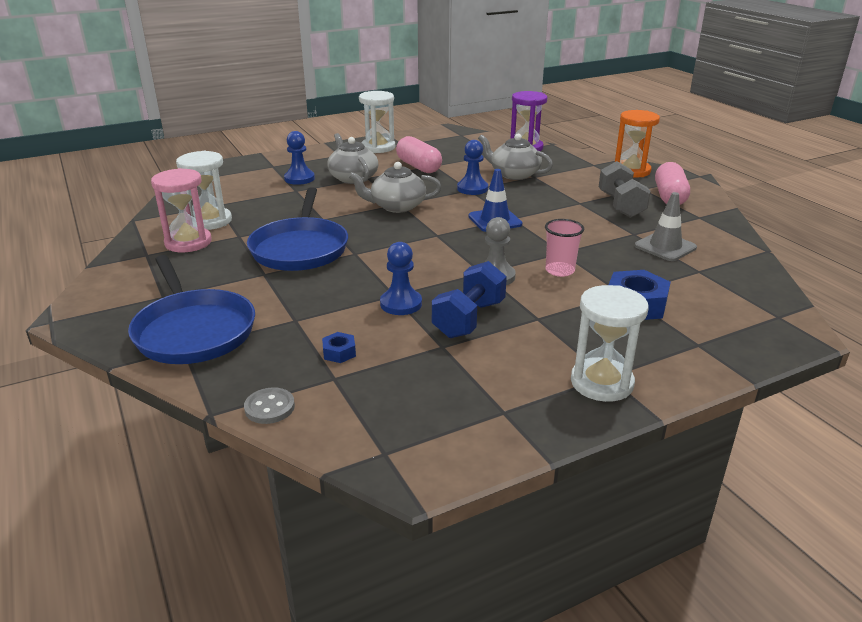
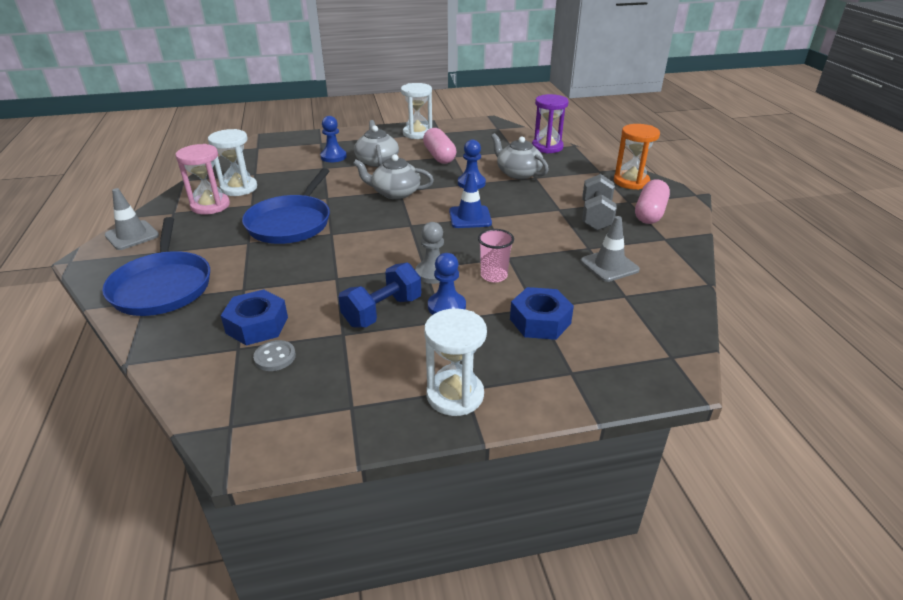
camera: 15 degrees right, 5 degrees up
(112, 284) = (132, 235): none -> grey traffic cone
(269, 407) = (172, 366): grey button -> grey button (275, 357)
(339, 352) = (257, 325): blue nut -> blue nut, size x1.98
(401, 304) = (336, 287): blue pawn -> blue pawn (446, 306)

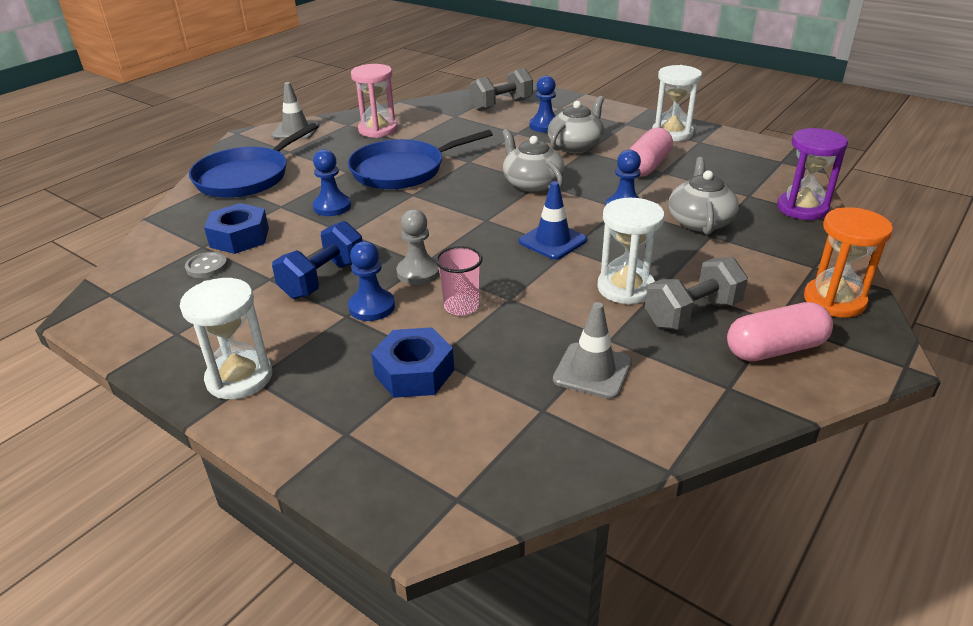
camera: 50 degrees right, 0 degrees up
(239, 188) = (422, 124): white hourglass -> white hourglass (625, 288)
(275, 155) = (501, 105): none -> grey dumbbell
(288, 269) = (332, 207): none -> blue pawn
(382, 311) = (323, 279): blue dumbbell -> blue dumbbell turned 60 degrees counterclockwise

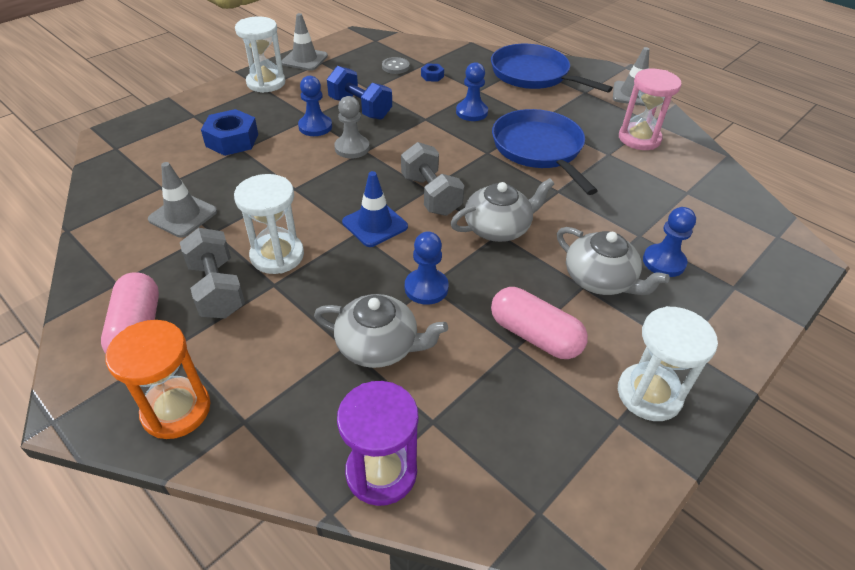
camera: 95 degrees right, 10 degrees up
(161, 353) = (304, 59): none -> grey traffic cone
(239, 237) = (432, 76): blue nut -> blue nut, size x0.51
(461, 306) = (295, 164): pink cup -> none
(501, 105) = (732, 233): grey dumbbell -> grey dumbbell (430, 195)

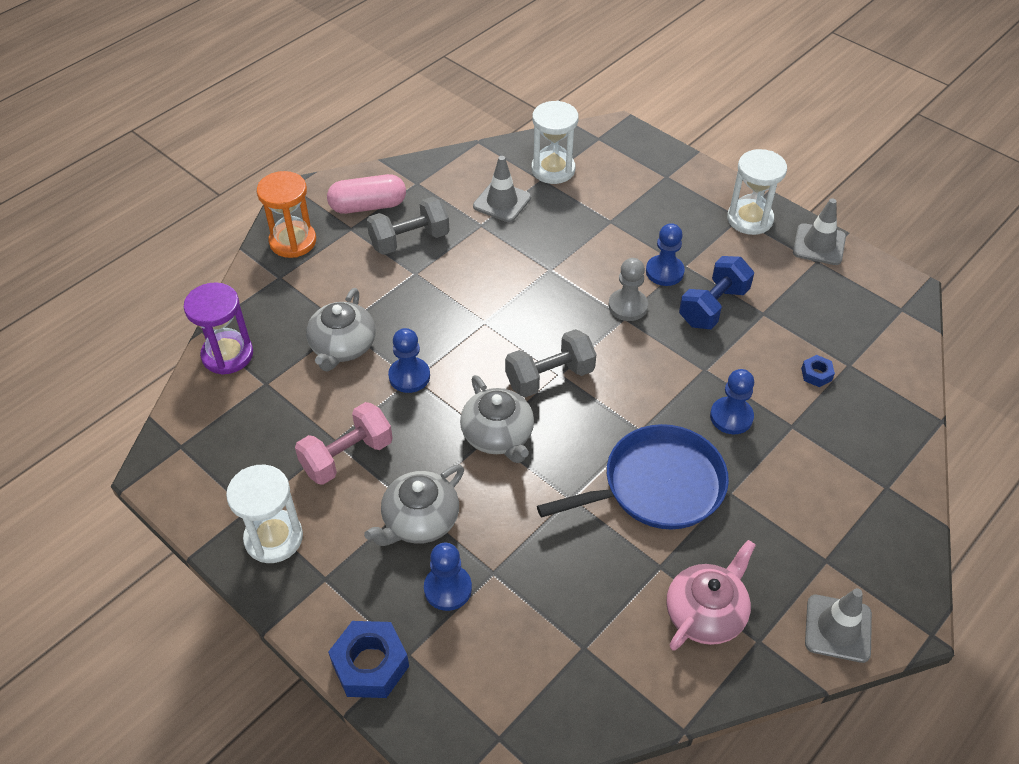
camera: 90 degrees right, 5 degrees up
(232, 140) = (626, 212): blue nut -> blue nut (370, 664)
(277, 255) = (451, 270): white hourglass -> white hourglass (553, 169)
(375, 224) = (498, 334): blue traffic cone -> none
(395, 67) = (829, 334): grey button -> none
(533, 75) = (860, 495): blue pan -> none
(535, 335) = (347, 456): pink capsule -> pink dumbbell
(639, 138) = (706, 613): pink hourglass -> pink teapot

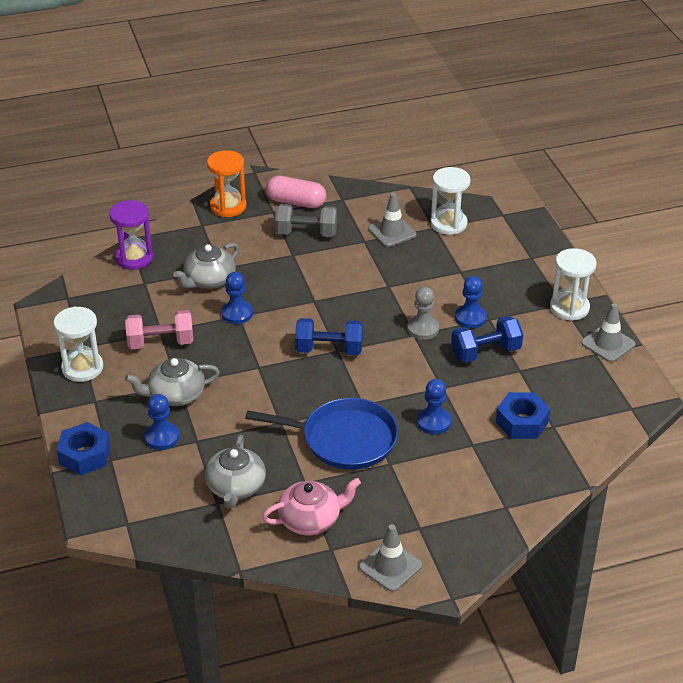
camera: 30 degrees right, 10 degrees down
(498, 435) = (265, 369): grey teapot -> grey teapot (235, 487)
(549, 377) = (329, 350): grey dumbbell -> blue dumbbell
(816, 374) = (522, 422): blue nut -> blue nut, size x1.98

